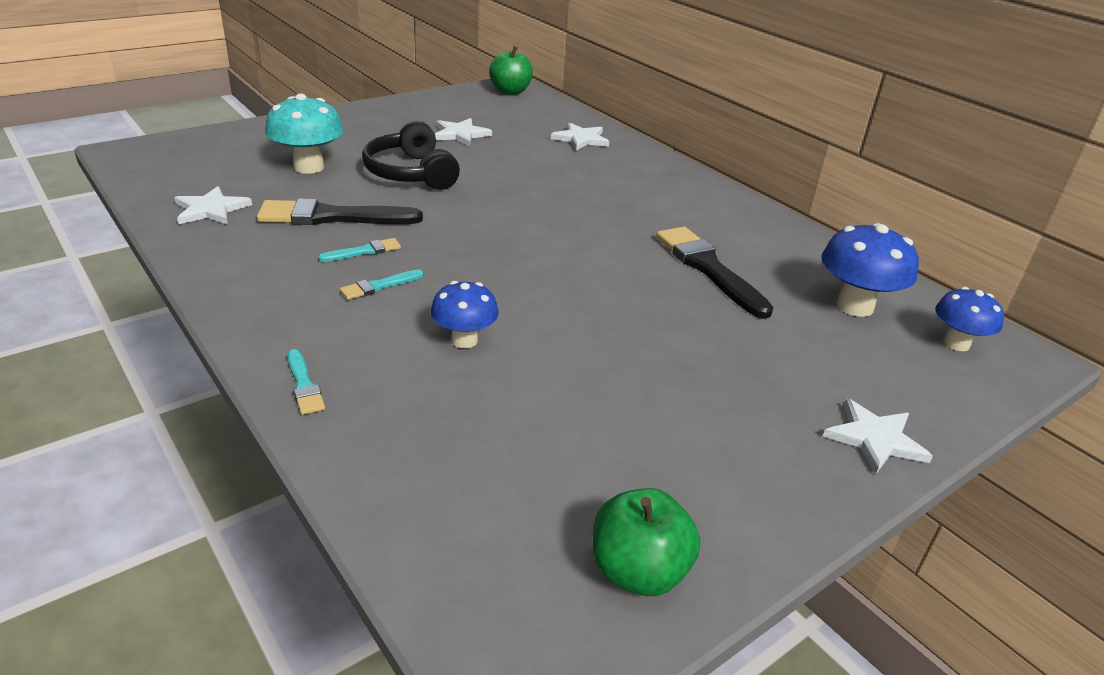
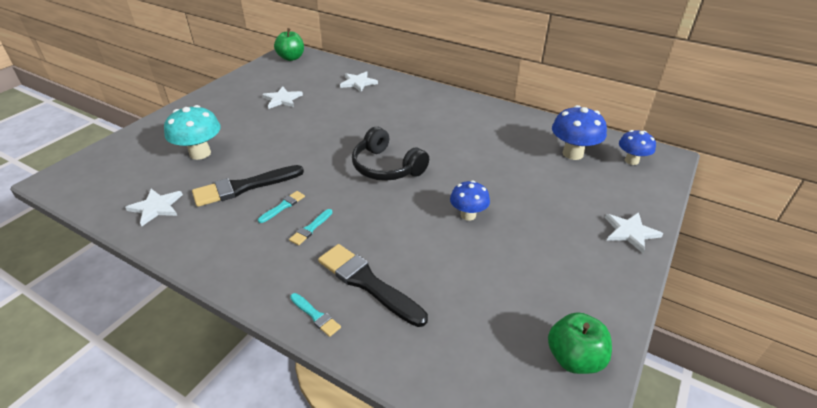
camera: 20 degrees left, 5 degrees up
(411, 173) = (271, 138): black headphones -> black headphones (386, 167)
(464, 340) = (388, 248): blue mushroom -> blue mushroom (468, 215)
(708, 268) = (487, 153): black brush -> black brush (367, 283)

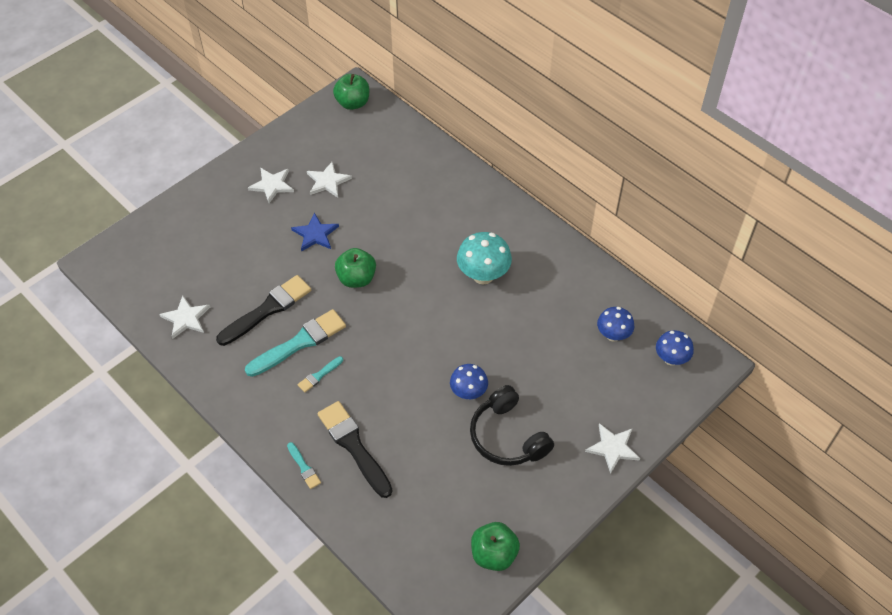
camera: 15 degrees right, 15 degrees up
(200, 153) = (231, 252): turquoise mushroom -> turquoise mushroom (483, 275)
(244, 187) = (268, 309): black brush -> black brush turned 150 degrees clockwise
(279, 131) = (315, 234): none -> blue star
(283, 206) = (300, 342): turquoise brush -> turquoise brush, size x2.09
(326, 153) = (356, 278): none -> green apple
(358, 83) = (420, 168): white star -> white star (272, 185)
(386, 167) = (411, 312): black headphones -> black headphones (507, 436)
(572, 153) = (613, 335): blue mushroom -> blue mushroom, size x0.65

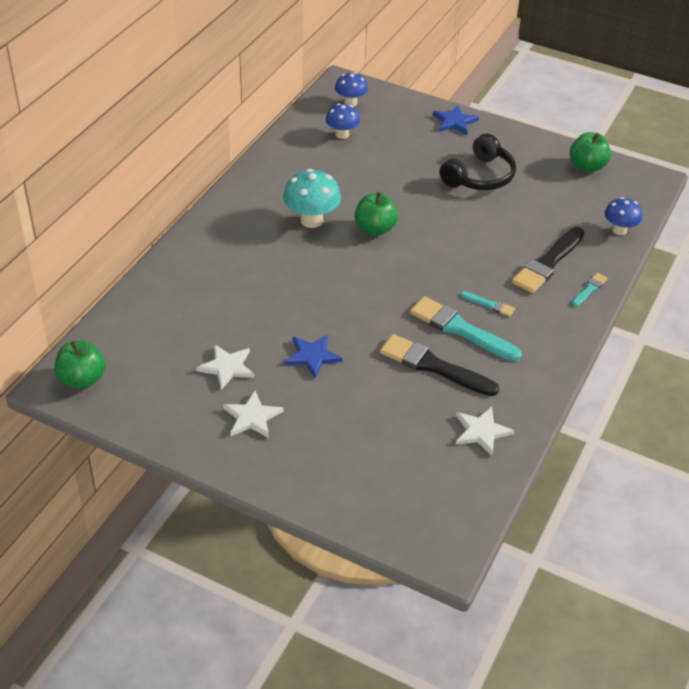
camera: 110 degrees left, 10 degrees down
(356, 278) = (358, 307): green apple -> green apple (375, 229)
(468, 392) = (450, 205): blue mushroom -> blue mushroom (619, 230)
(613, 448) = (454, 122): white star -> blue star

